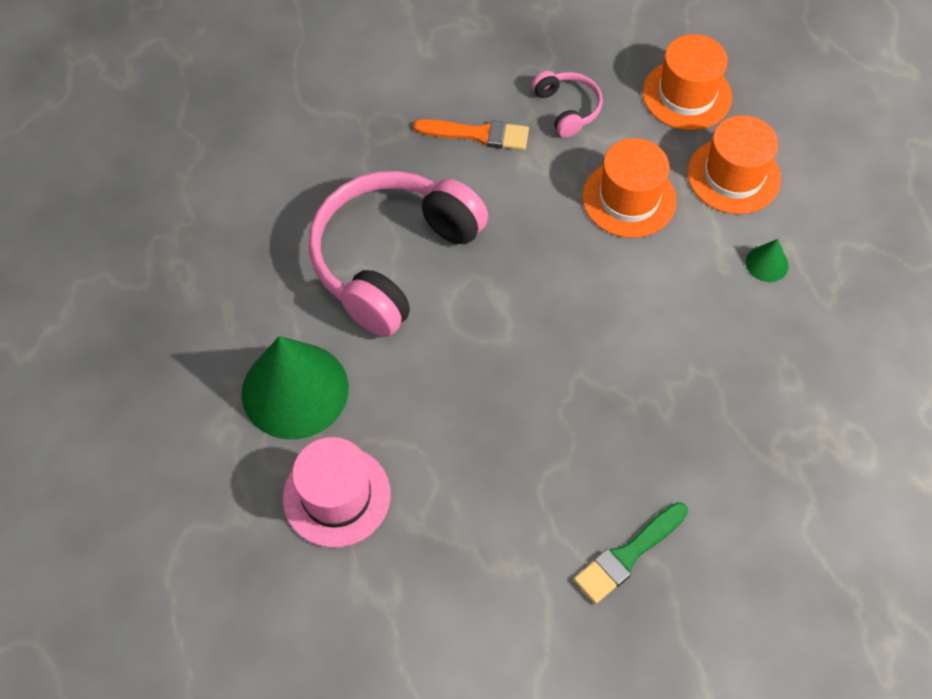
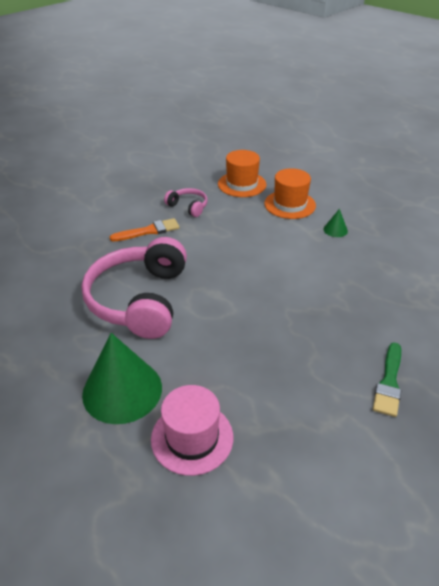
camera: 30 degrees left, 20 degrees down
(629, 199) = (248, 229): orange hat -> none

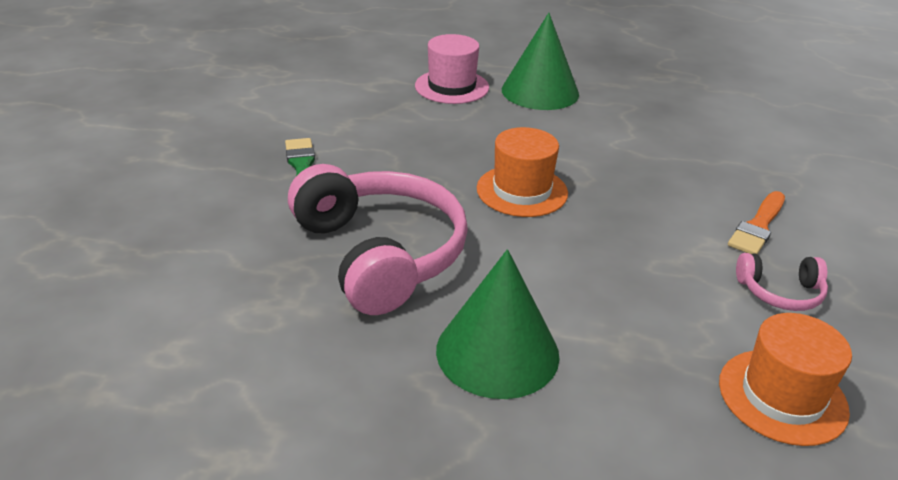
camera: 145 degrees right, 5 degrees down
(139, 300) = (631, 149): pink headphones -> pink headphones (380, 254)
(290, 204) = (633, 381): orange hat -> orange hat (522, 191)
(335, 230) = (497, 352): green cone -> green cone, size x2.36

